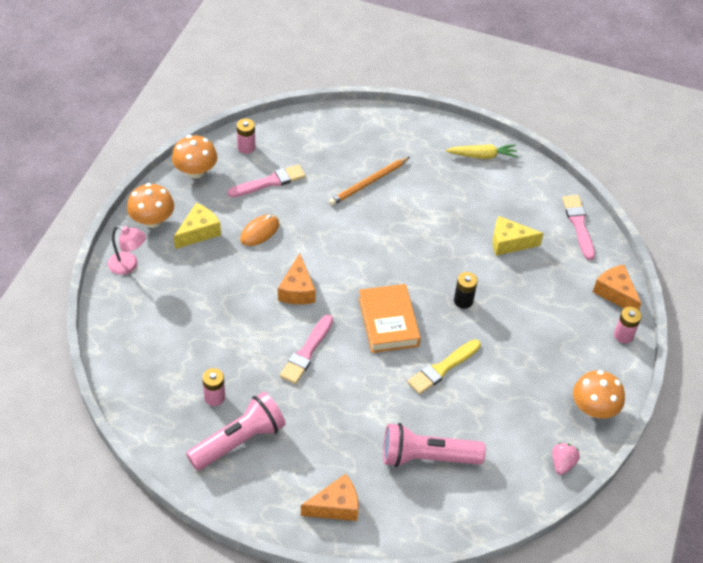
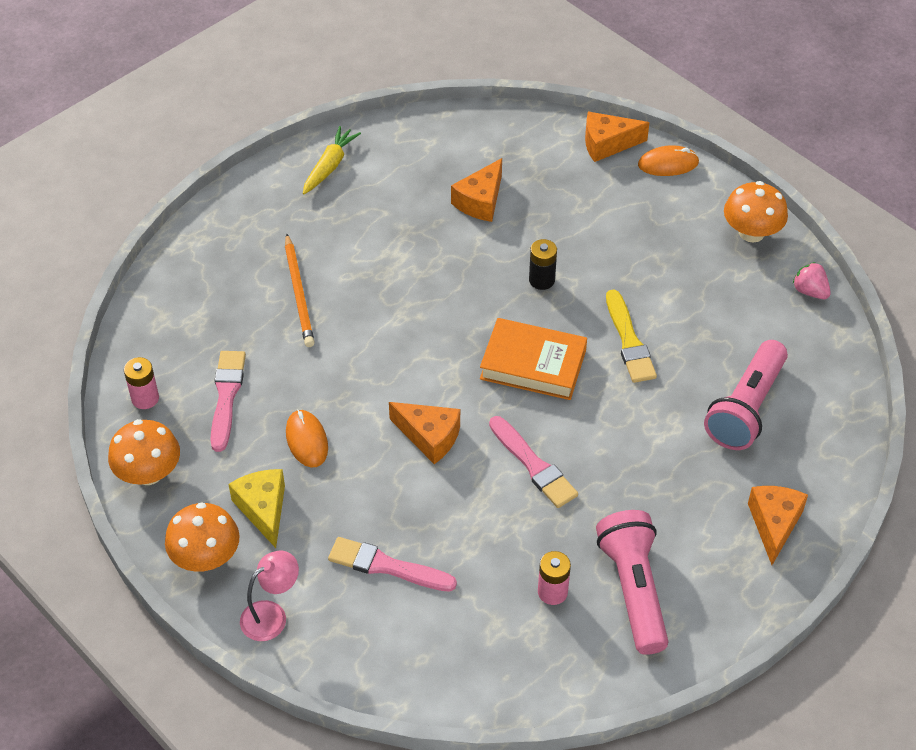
camera: 60 degrees left, 0 degrees up
(509, 243) = (480, 201): yellow cheese -> orange cheese
(578, 225) = (492, 129): pink brush -> pink brush (387, 566)
(623, 335) = (668, 164): pink battery -> orange mouse

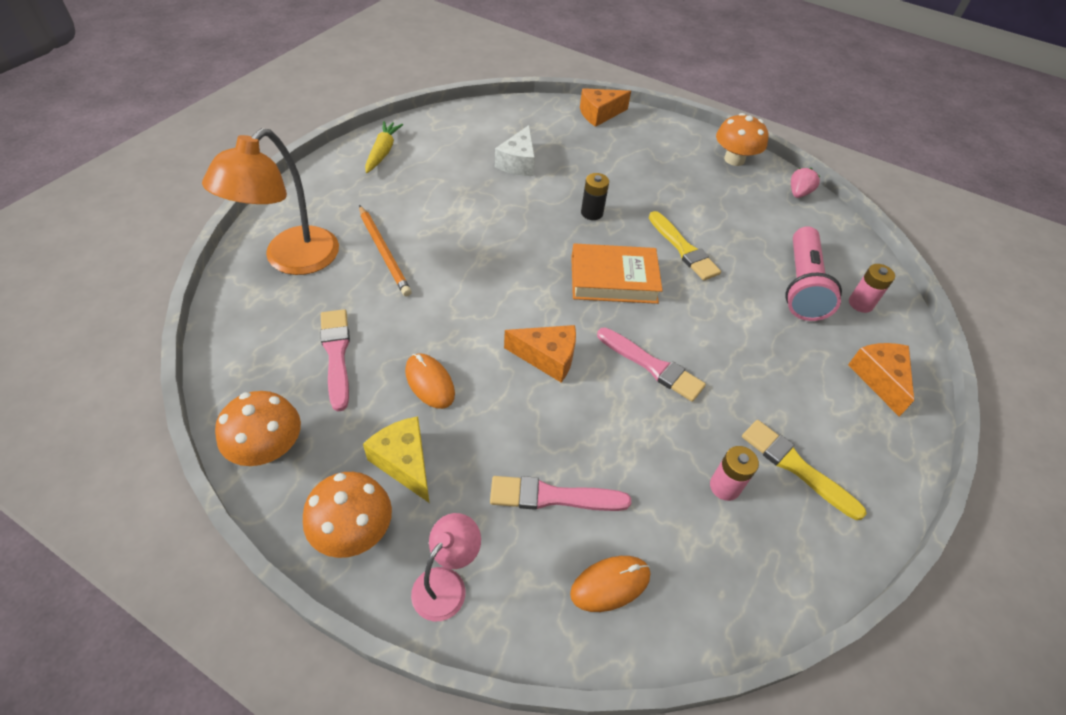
camera: 20 degrees left, 0 degrees up
(145, 398) = (250, 371): pink battery -> pink battery (860, 303)
(204, 287) = (291, 260): none -> orange lamp
(480, 201) = (518, 163): orange cheese -> white cheese
(633, 590) = (796, 467): pink flashlight -> yellow brush
(668, 164) = (650, 122): orange mouse -> orange mouse (610, 584)
(810, 291) = (798, 193): pink strawberry -> pink strawberry turned 90 degrees clockwise

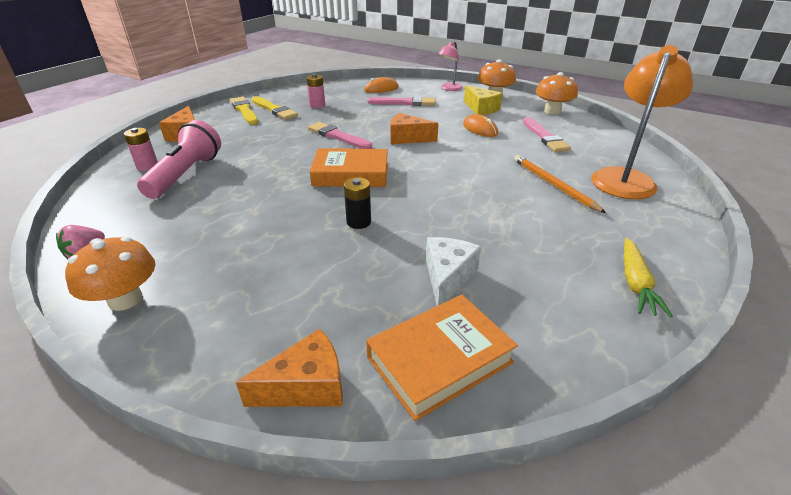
camera: 175 degrees left, 15 degrees down
(529, 120) = (439, 360): none -> orange book
(683, 249) = (275, 195): yellow brush -> yellow brush (244, 110)

